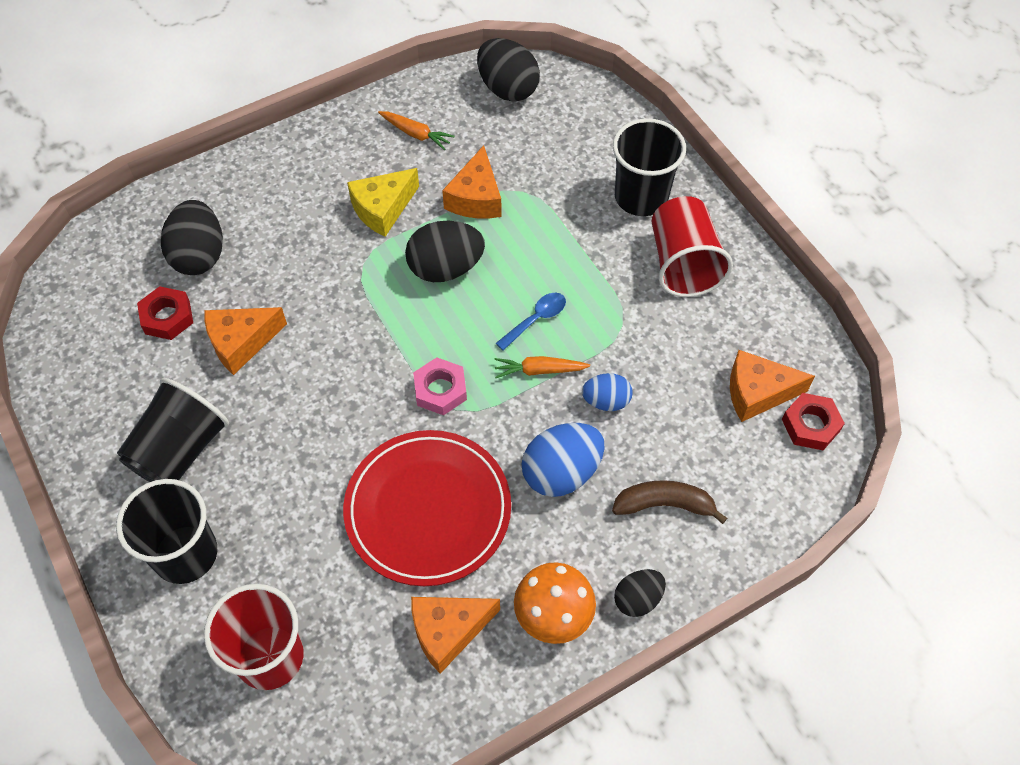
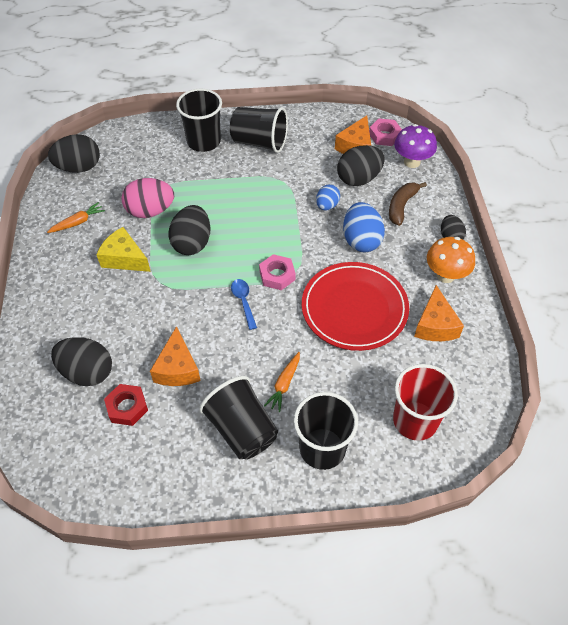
camera: 65 degrees left, 5 degrees down
(383, 209) = (124, 258): yellow cheese -> yellow cheese turned 135 degrees clockwise
(476, 198) = (150, 211): orange cheese -> pink egg
(536, 320) = (256, 215): blue spoon -> blue spoon (243, 302)
(539, 370) = (290, 226): orange carrot -> orange carrot (284, 384)
(683, 264) = (259, 142): red cup -> black cup
(688, 423) = (359, 179): none -> black egg
(774, 486) = (412, 162): none -> purple mushroom
(810, 425) = (384, 135): red nut -> pink nut

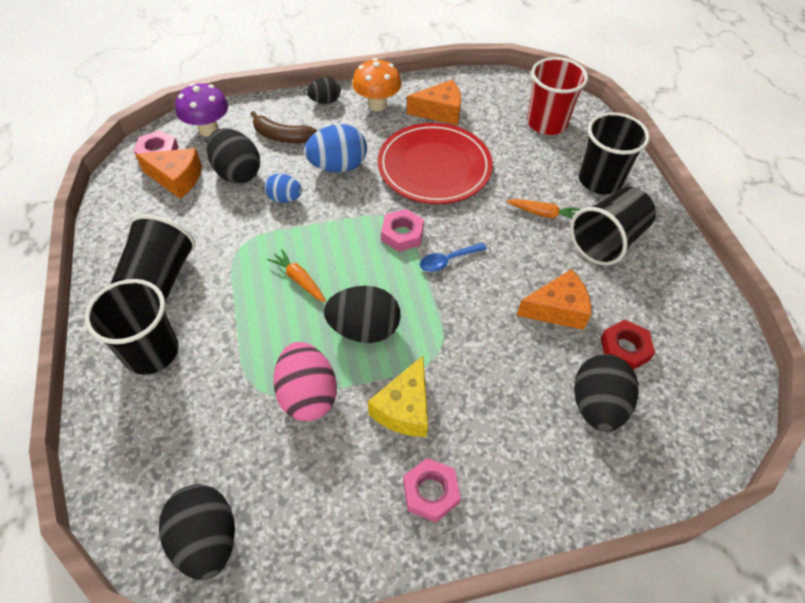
camera: 100 degrees left, 0 degrees up
(64, 264) = (430, 492): none -> pink nut
(78, 222) = (340, 499): orange carrot -> orange carrot (299, 279)

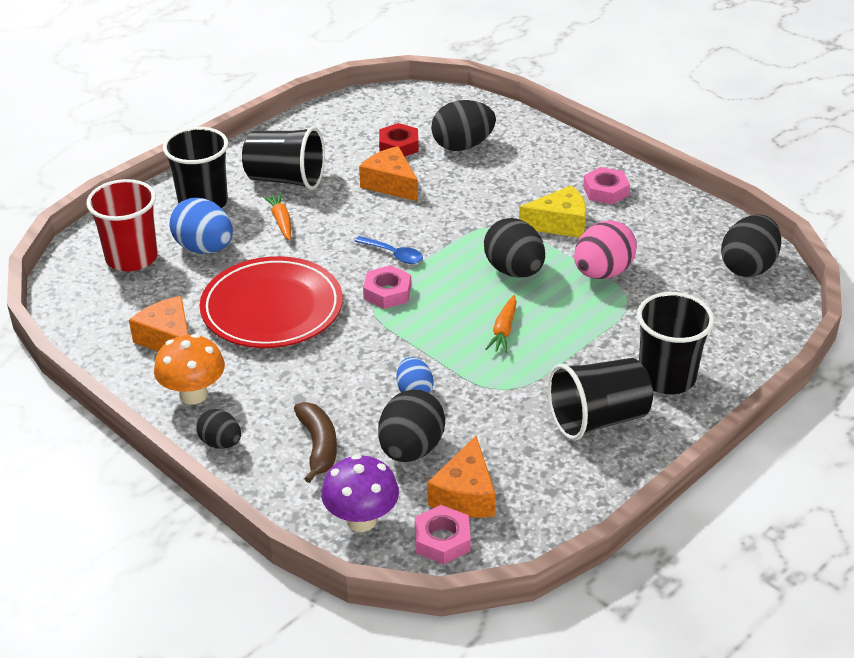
camera: 120 degrees left, 15 degrees down
(177, 179) = (465, 495): orange cheese -> orange cheese turned 150 degrees counterclockwise
(338, 166) = (330, 376): blue egg -> blue egg (204, 248)

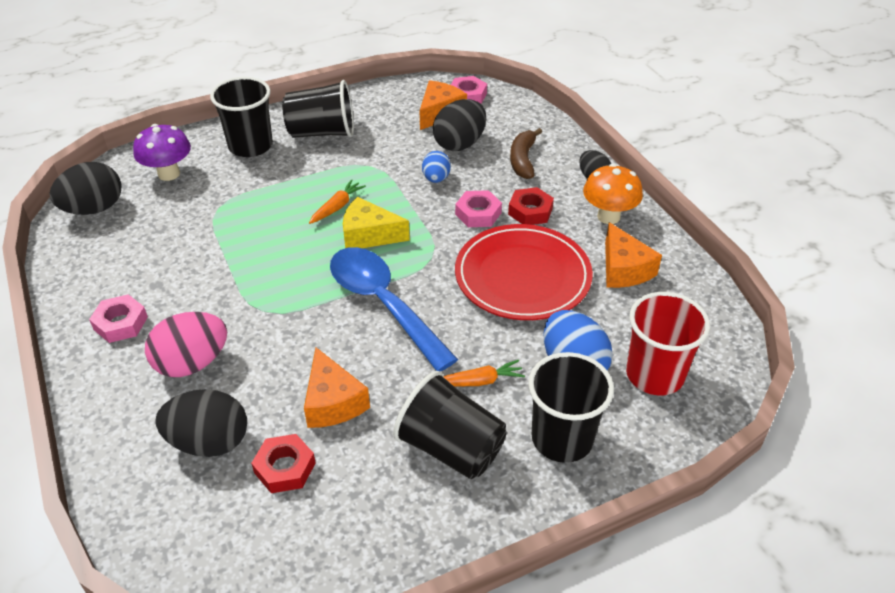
camera: 160 degrees left, 5 degrees up
(281, 221) = (479, 381): orange carrot -> orange carrot turned 105 degrees counterclockwise
(286, 378) = (530, 211): none -> red nut
(361, 520) = (511, 114): purple mushroom -> purple mushroom (169, 174)
(387, 292) = (411, 265): pink nut -> pink nut (478, 213)
(393, 254) = (383, 304): blue spoon -> blue spoon, size x2.30
(514, 271) = (286, 257): black egg -> none
(559, 224) = (203, 296): yellow cheese -> yellow cheese (369, 235)
(602, 273) = (214, 235): pink egg -> pink egg (192, 363)

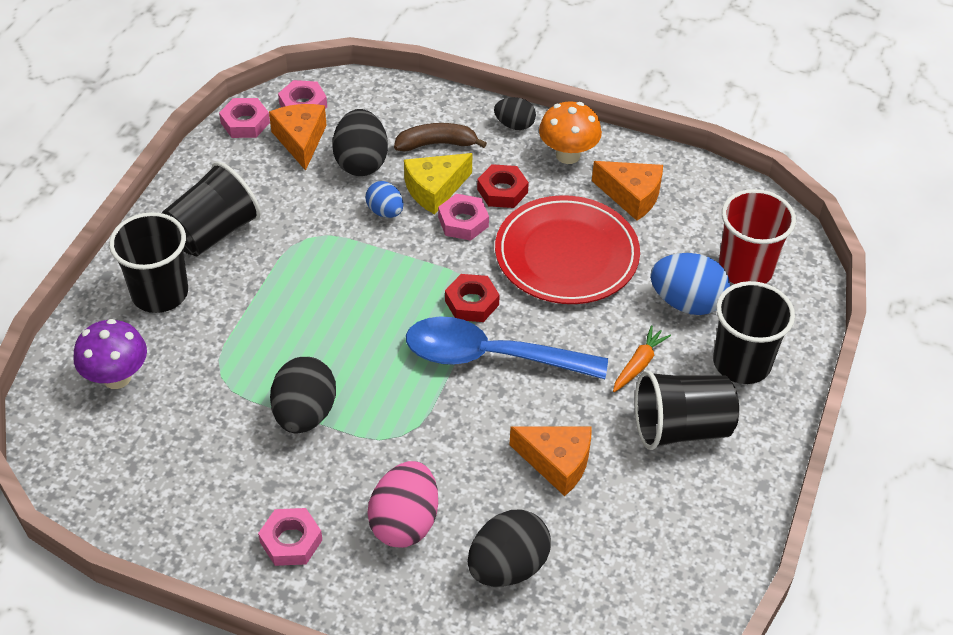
camera: 45 degrees left, 5 degrees up
(94, 209) = (93, 465): black egg -> black egg (304, 414)
(285, 468) = (588, 537): red nut -> red nut (471, 303)
(337, 207) = (333, 298): orange carrot -> none
(369, 235) = (398, 305): yellow cheese -> yellow cheese (434, 189)
(420, 87) = (245, 123): none -> pink nut
(523, 160) = (436, 144): brown banana -> brown banana turned 120 degrees clockwise

